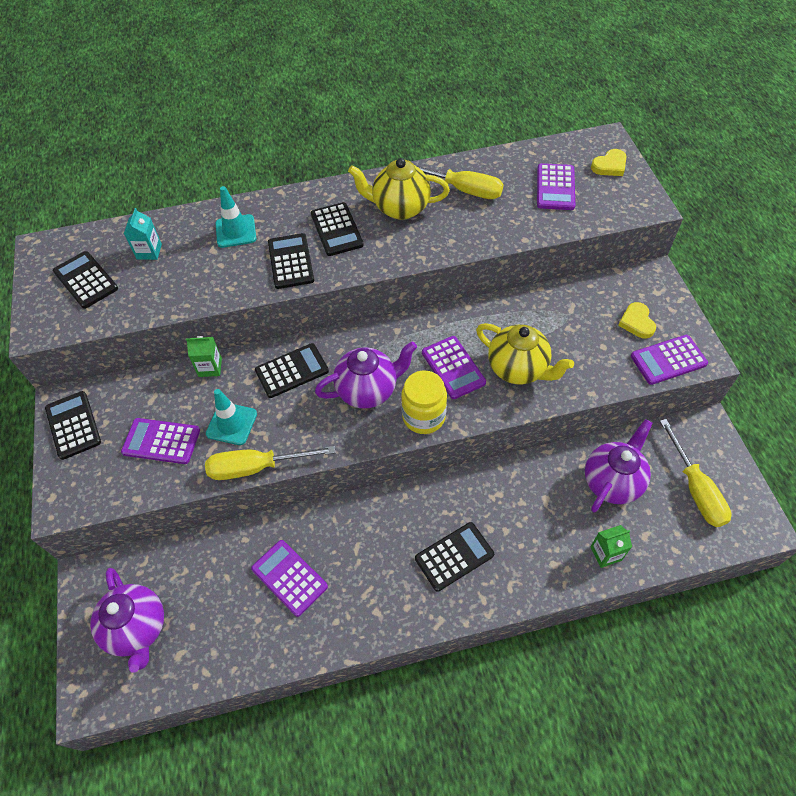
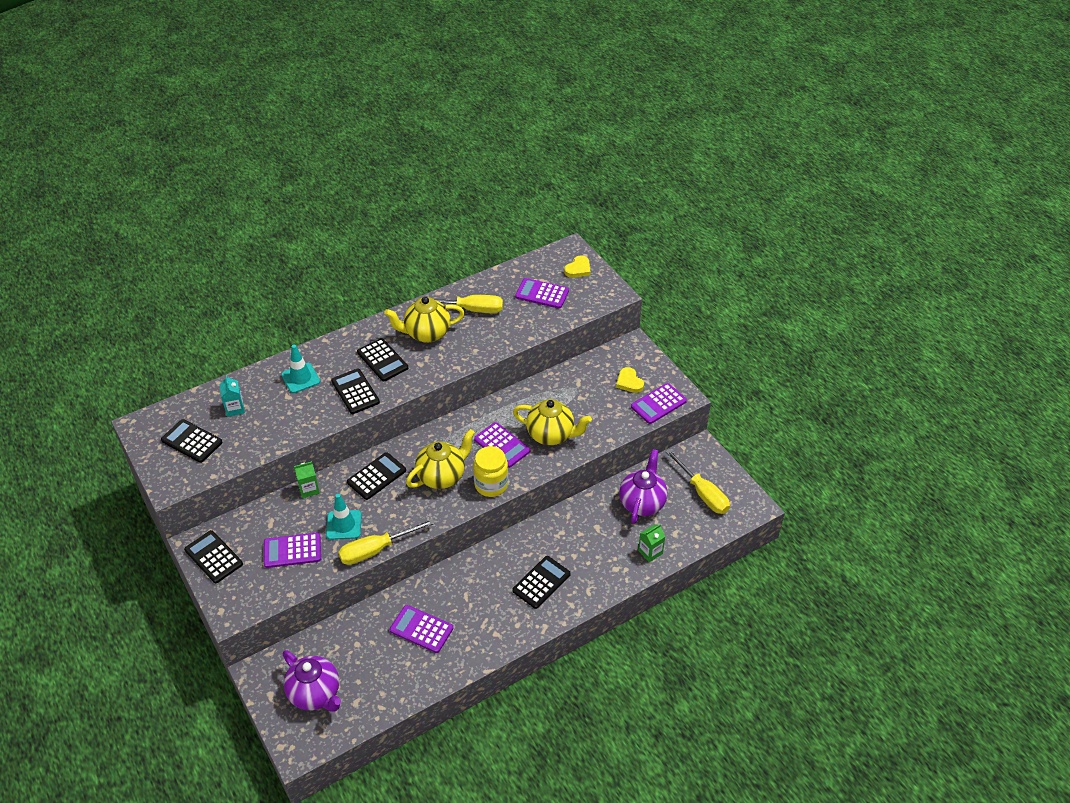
camera: 20 degrees left, 10 degrees down
(368, 390) = (442, 476): purple teapot -> yellow teapot
(555, 187) = (542, 294): purple calculator -> purple calculator turned 120 degrees clockwise

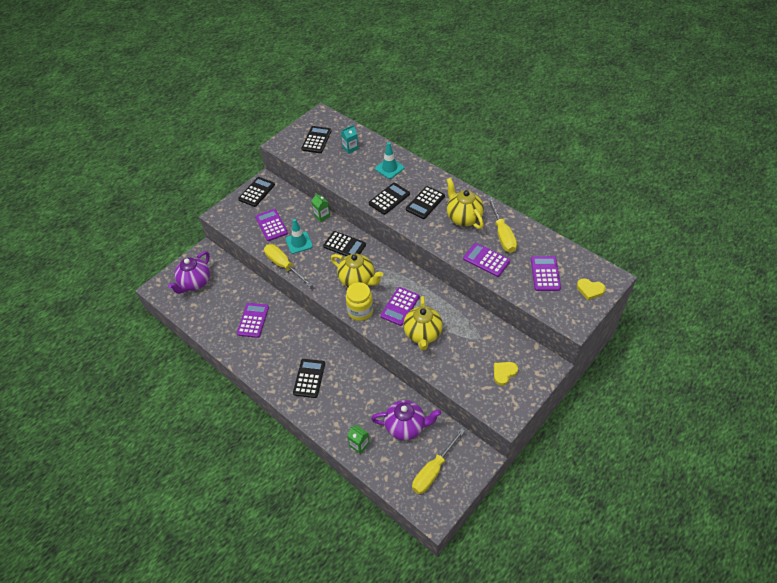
camera: 75 degrees right, 5 degrees up
(541, 582) = (309, 378): black calculator -> black calculator turned 105 degrees counterclockwise
(658, 404) = (489, 401): purple calculator -> purple calculator (486, 260)

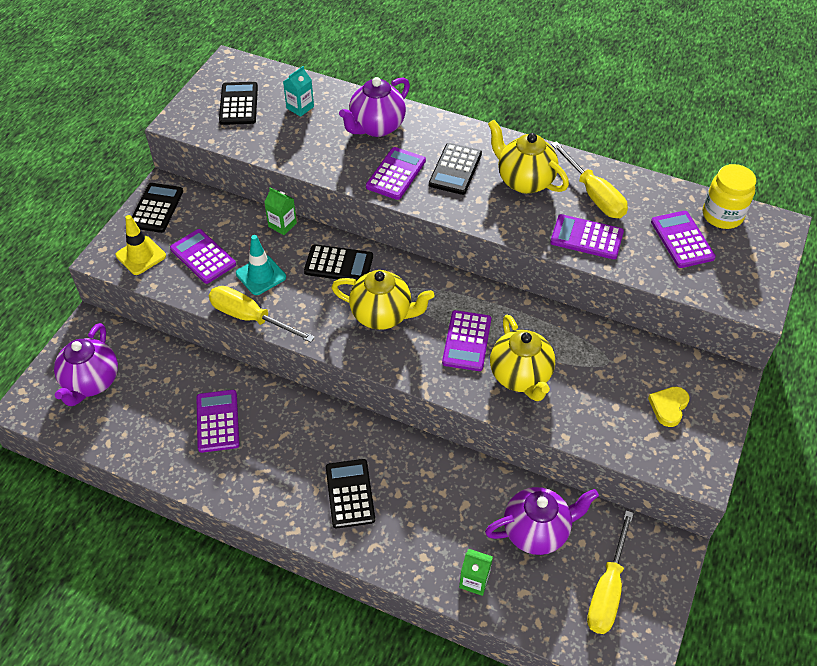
camera: 20 degrees left, 0 degrees up
(238, 217) = (141, 255): none -> yellow traffic cone
(360, 311) = (406, 363): yellow jar -> yellow jar (722, 215)
(389, 168) = (376, 127): turquoise traffic cone -> purple teapot
(389, 199) = (396, 174): black calculator -> purple calculator
(590, 290) = (756, 250): yellow heart -> none

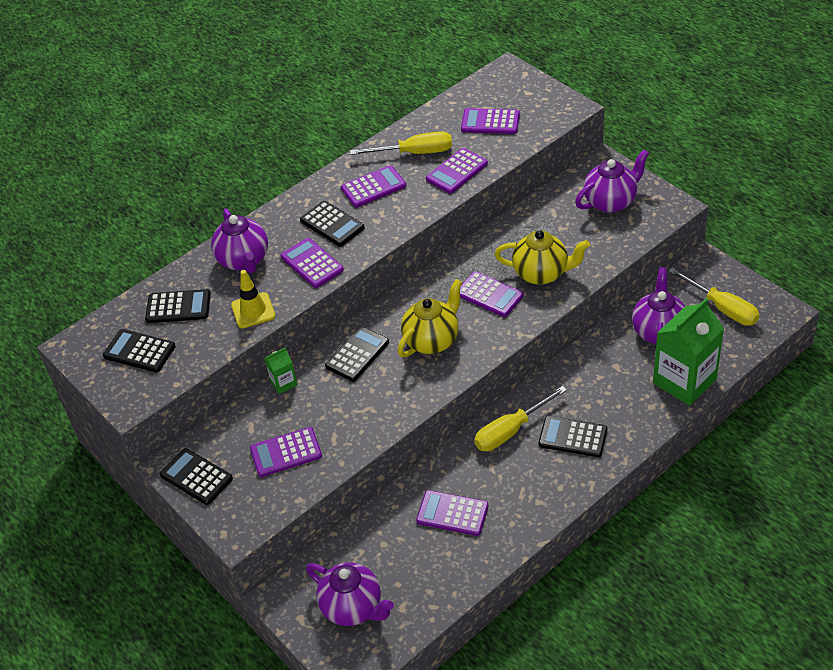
camera: 60 degrees left, 5 degrees down
(141, 255) = (253, 502): yellow traffic cone -> yellow traffic cone (253, 310)
(250, 318) = (382, 433): yellow screwdriver -> yellow screwdriver (511, 431)
(261, 275) = (336, 413): turquoise traffic cone -> none
(300, 107) = (178, 307): turquoise carton -> black calculator
(474, 580) = (684, 381): green carton -> green carton, size x2.21
(524, 181) = (373, 187): yellow teapot -> purple calculator
(668, 407) = (611, 202): yellow heart -> purple teapot
(722, 215) = (479, 93): yellow jar -> none

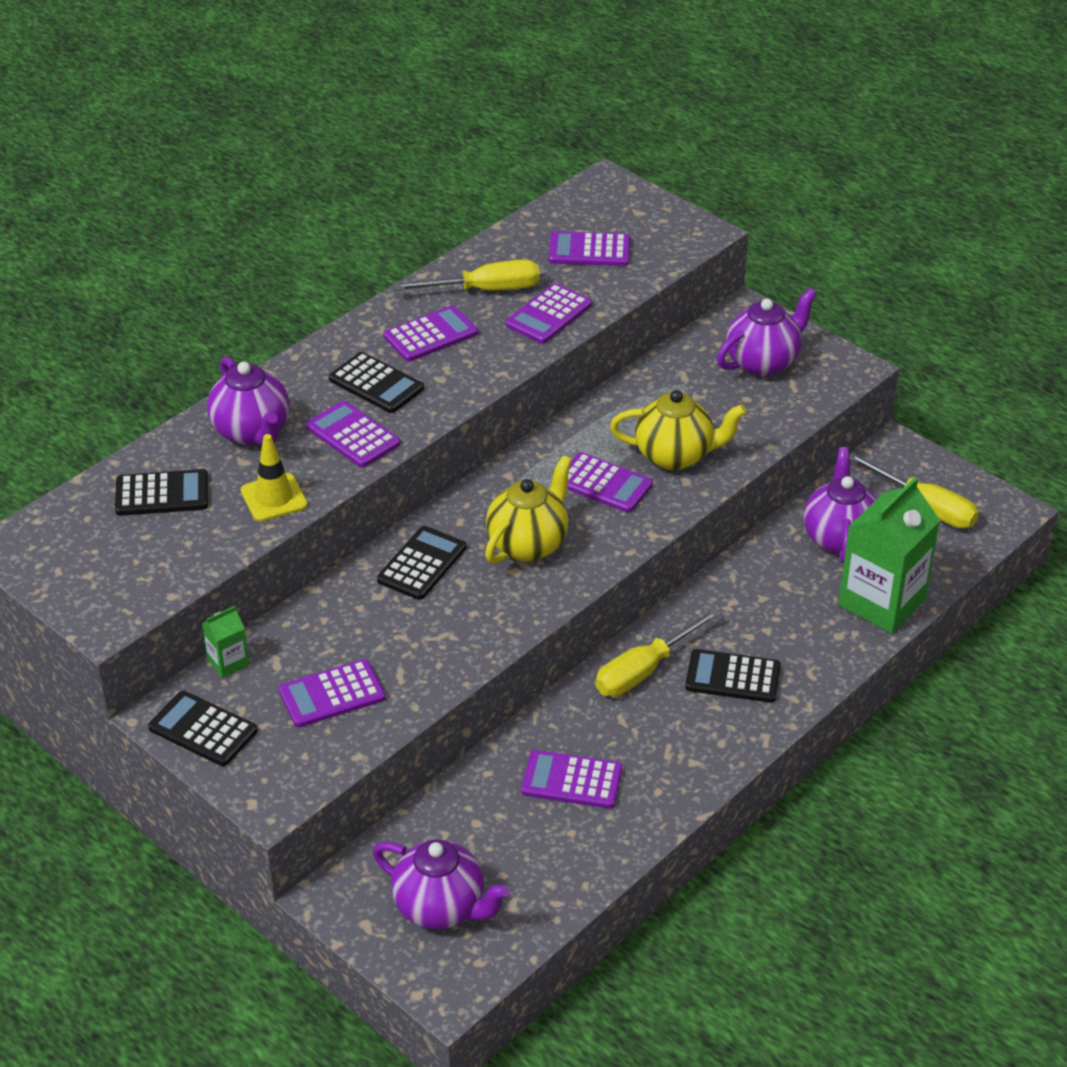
camera: 10 degrees left, 5 degrees down
(139, 351) = (111, 553): black calculator -> none
(283, 383) = (318, 602): green carton -> green carton (228, 662)

